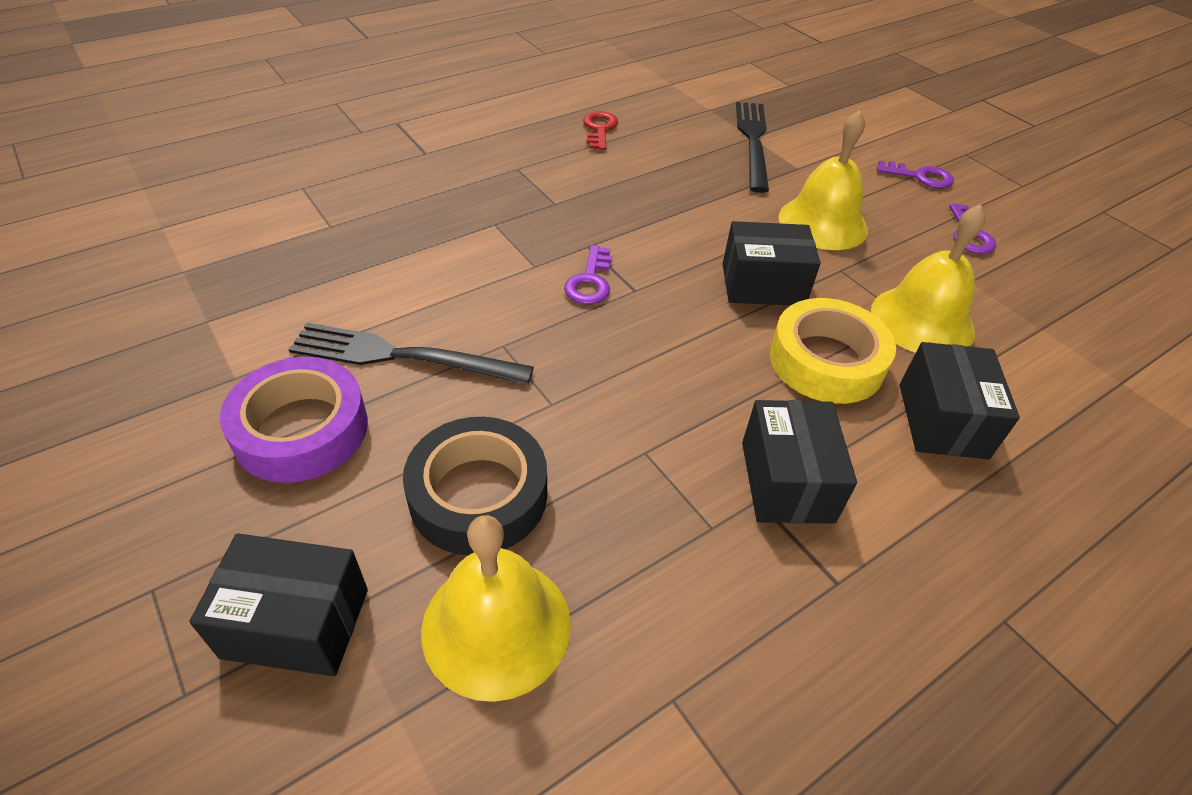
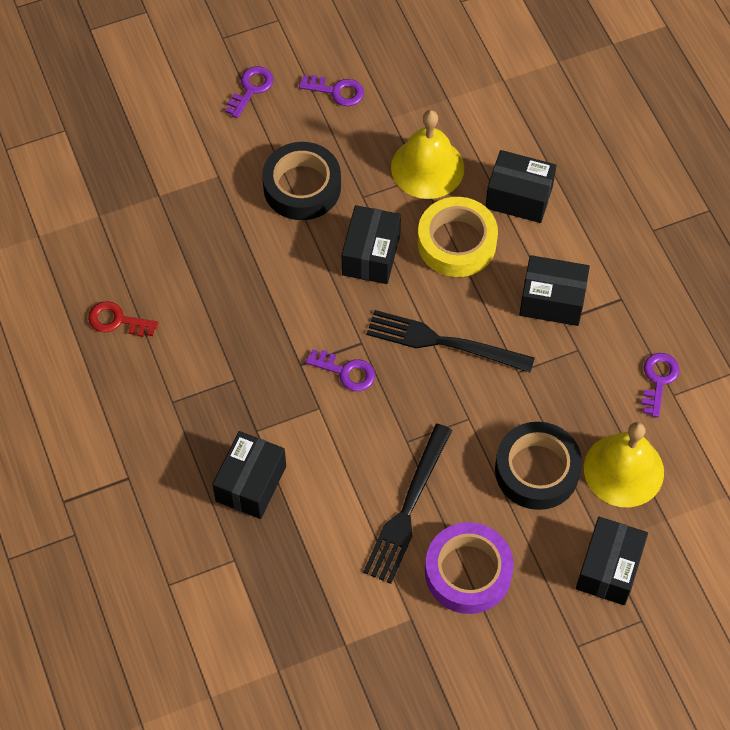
camera: 75 degrees left, 15 degrees up
(426, 226) = (251, 483): none -> black box
(697, 667) = (658, 380): none -> purple key
(753, 142) = (167, 197): black fork -> black fork (443, 342)
(823, 223) = (302, 187): yellow bell -> black tape

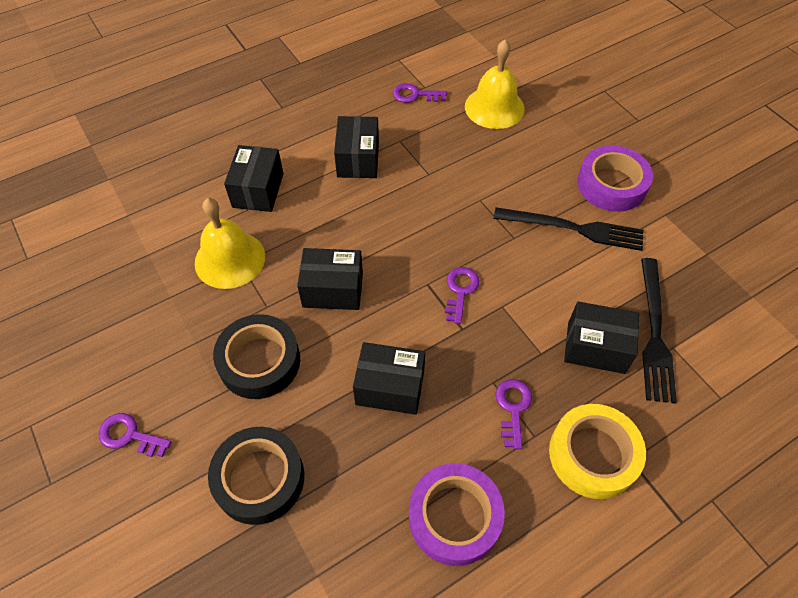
camera: 100 degrees left, 5 degrees down
(117, 320) = (454, 517): red key -> purple tape
(337, 91) = (136, 349): purple key -> purple key (513, 408)
(443, 342) = (413, 224): black fork -> black fork (654, 333)
(456, 242) = (310, 227): yellow tape -> yellow tape (593, 455)
(537, 470) = (511, 154): black tape -> black tape (259, 478)
(608, 569) = (574, 109): black box -> black box (390, 387)

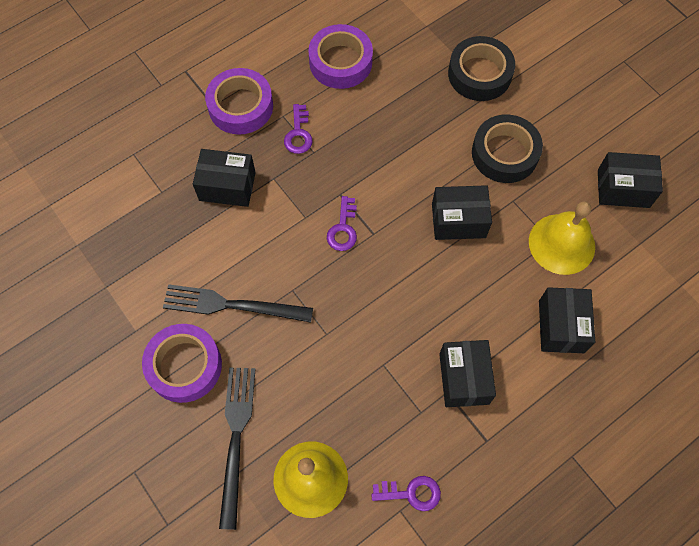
camera: 175 degrees right, 10 degrees up
(129, 435) = (583, 93): purple key -> none
(390, 387) = (396, 141): black box -> black box (623, 188)
(593, 455) = (240, 106): yellow tape -> purple tape
(654, 333) = (175, 202): black fork -> black fork (236, 438)

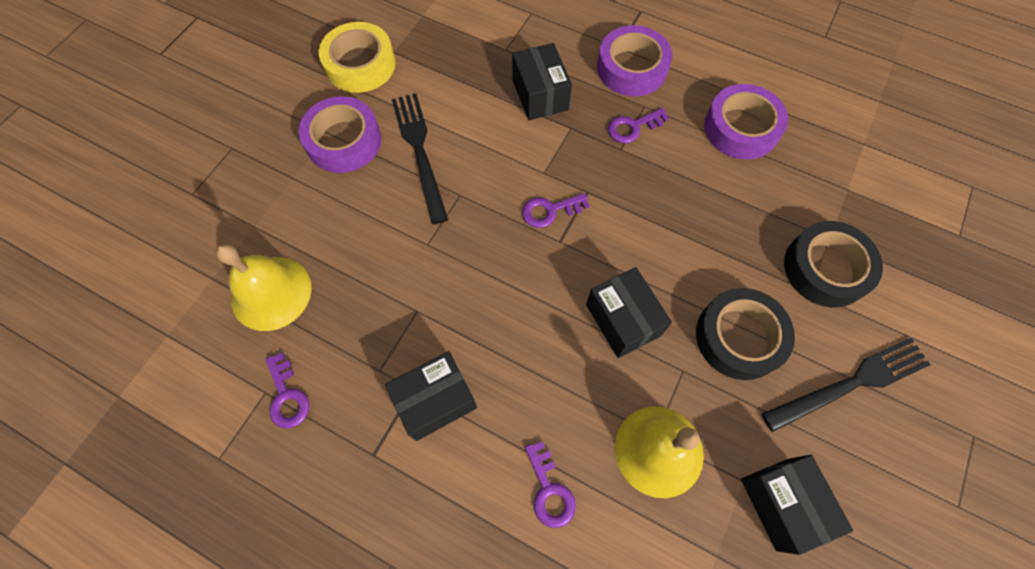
camera: 65 degrees right, 0 degrees up
(104, 321) = (360, 64): none -> yellow tape
(236, 438) = (289, 212): black fork -> black fork (851, 383)
(561, 326) = (549, 490): black box -> purple key

